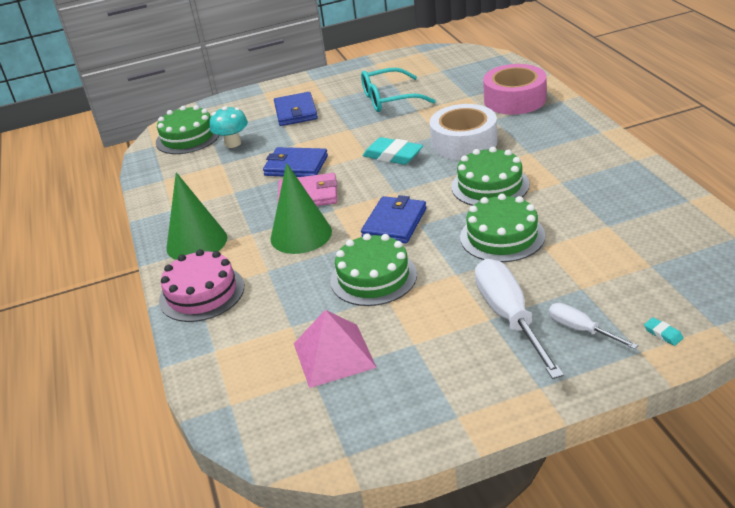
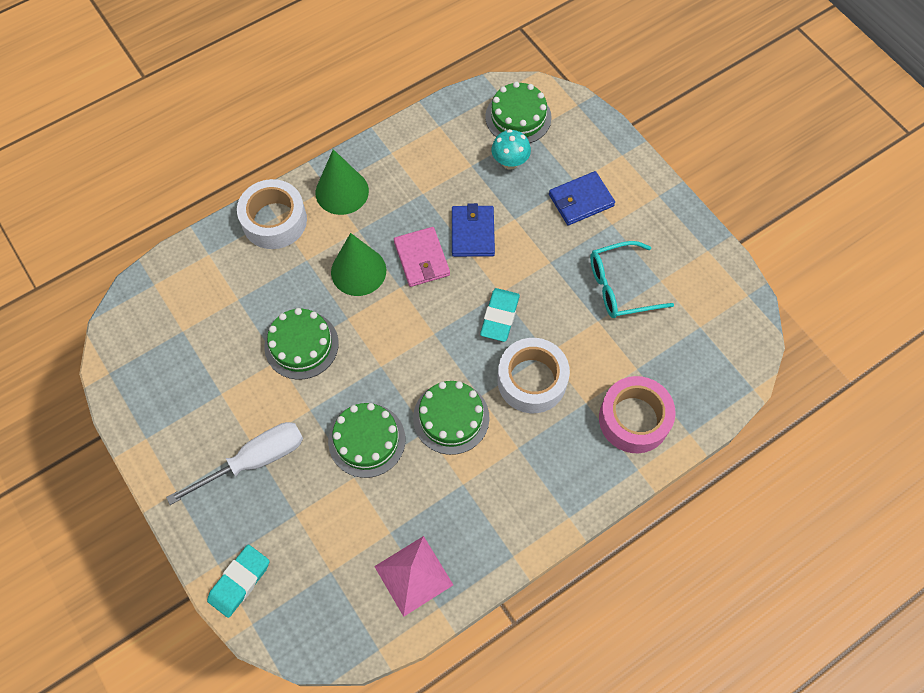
camera: 70 degrees right, 30 degrees up
(202, 293) = (274, 221): pink cake -> white tape
(334, 355) = (206, 339): pink pyramid -> pink pyramid (413, 575)
(389, 99) = (620, 286): turquoise glasses -> turquoise glasses turned 75 degrees counterclockwise
(394, 223) = (381, 344): blue wallet -> none
(581, 329) = (242, 517): white screwdriver -> none
(663, 334) = (239, 581): turquoise eraser -> turquoise eraser, size x2.26

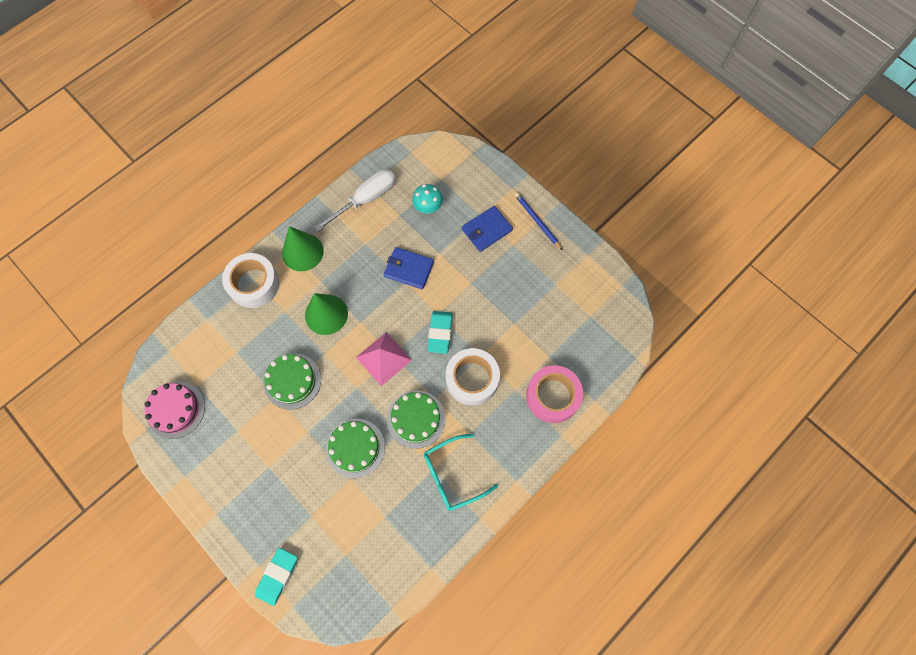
camera: 10 degrees left, 5 degrees up
(150, 356) = (175, 410): none -> pink cake
(255, 460) = (272, 479): white screwdriver -> white screwdriver (366, 199)
(413, 575) = (408, 547): pink pyramid -> pink pyramid (384, 358)
(422, 259) = (373, 296): pink wallet -> none
(472, 233) = (408, 269): blue wallet -> blue wallet turned 60 degrees counterclockwise
(518, 117) = (428, 170): green cake -> none
(620, 286) = (527, 294): turquoise glasses -> turquoise glasses (452, 475)
(648, 200) = (537, 221): none -> blue pencil

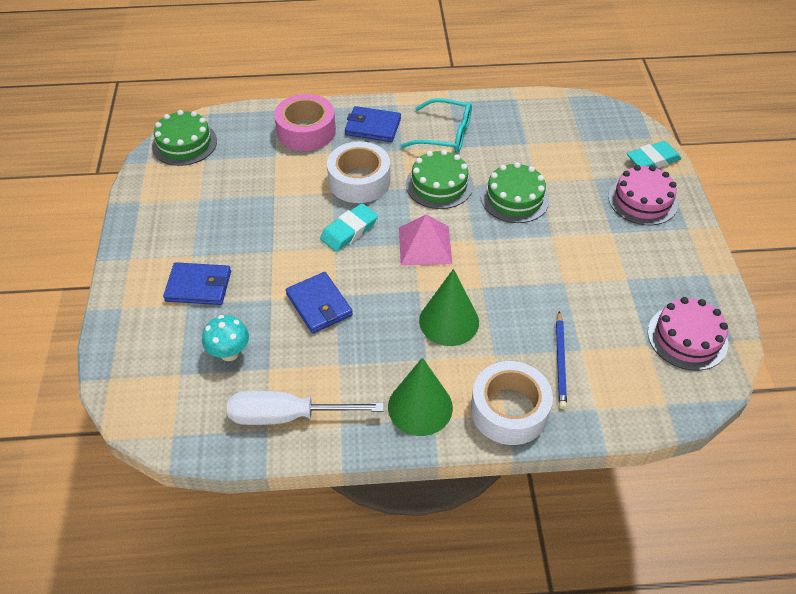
camera: 140 degrees left, 20 degrees down
(262, 519) = (642, 200): none -> pink cake
(292, 381) = (536, 284): green cake -> green cake (184, 143)
(511, 440) = (372, 127): none -> blue wallet
(537, 221) = (142, 259): blue pencil -> blue pencil (560, 361)

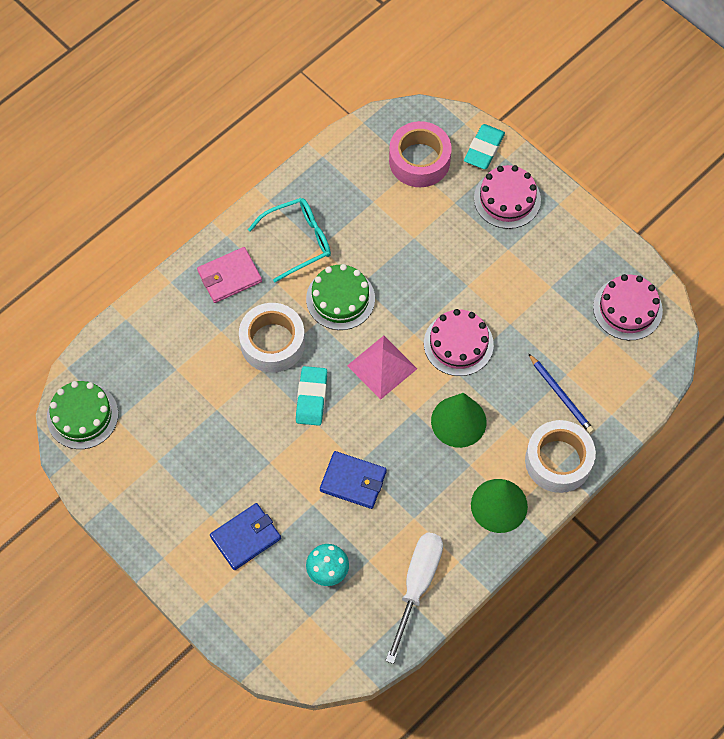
camera: 40 degrees left, 15 degrees up
(287, 416) = (417, 585): white screwdriver -> white screwdriver turned 150 degrees clockwise
(306, 131) = (176, 323): pink tape -> pink tape (419, 160)
(372, 127) = (229, 277): blue wallet -> pink wallet
(504, 268) = (458, 344): none -> pink cake
(514, 198) = (410, 268): green cake -> none

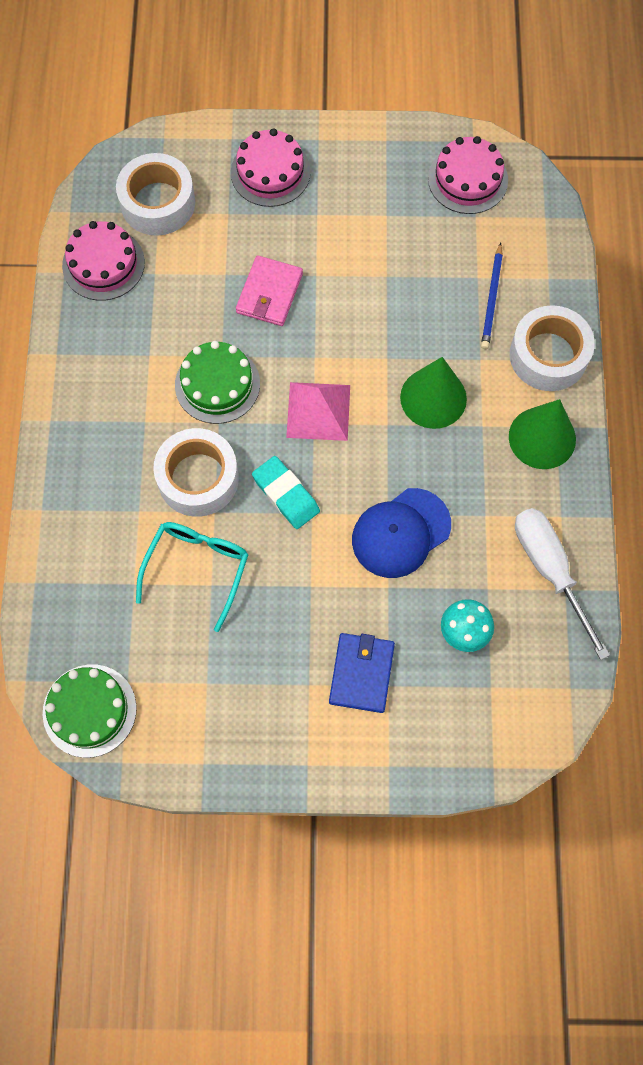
camera: 45 degrees left, 5 degrees up
(229, 277) = (93, 455): pink wallet -> pink wallet (269, 293)
(298, 241) = (123, 367): turquoise glasses -> turquoise glasses (197, 568)
(353, 481) = (401, 533): blue wallet -> blue cap
(419, 160) = (158, 203): pink tape -> white tape
(458, 344) = (362, 332): pink cake -> pink cake (103, 264)
(484, 149) = (204, 146): turquoise eraser -> none
(561, 395) = (492, 299): blue pencil -> blue pencil turned 90 degrees clockwise

